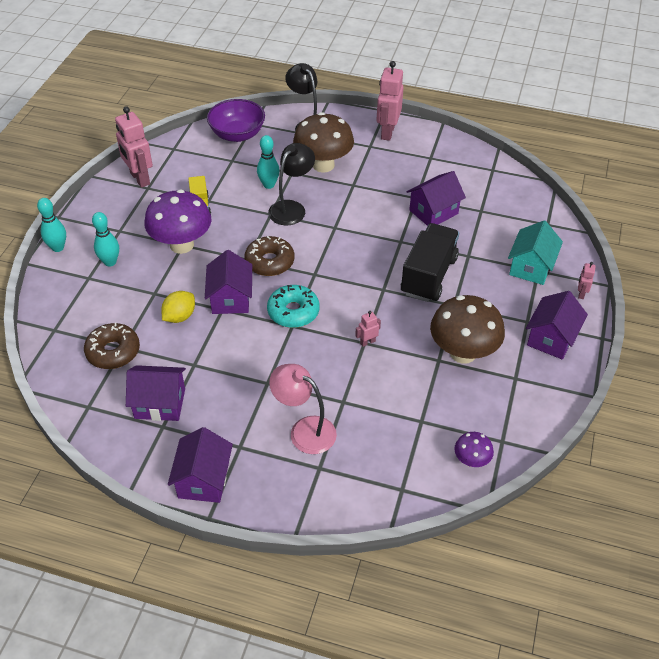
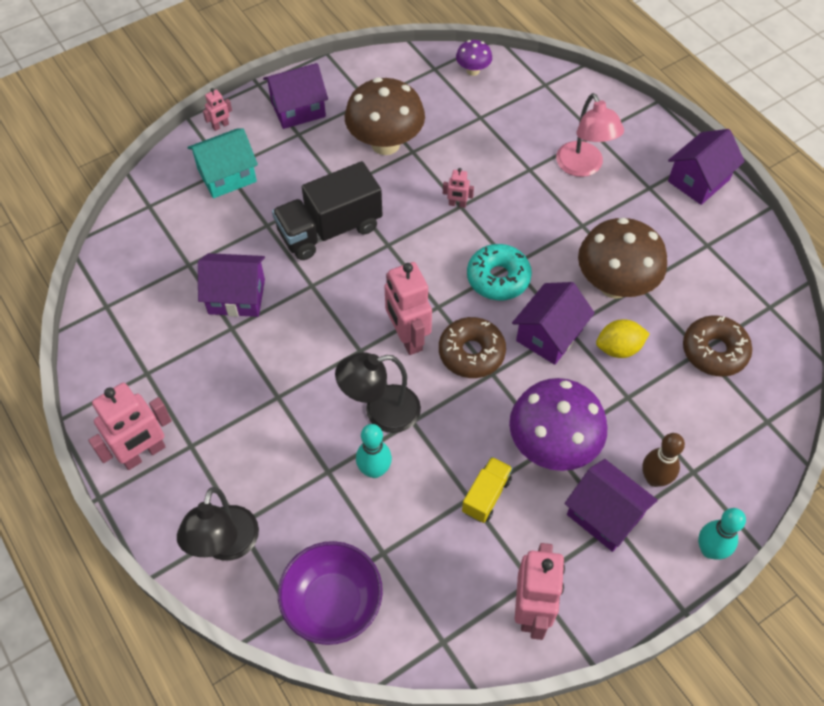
camera: 140 degrees left, 10 degrees up
(110, 262) = (654, 479): turquoise bowling pin -> brown bowling pin
(160, 403) = (697, 267): purple house -> purple house (604, 515)
(315, 248) = (407, 337): none -> pink robot
(323, 165) = (279, 455): brown mushroom -> brown mushroom (614, 285)

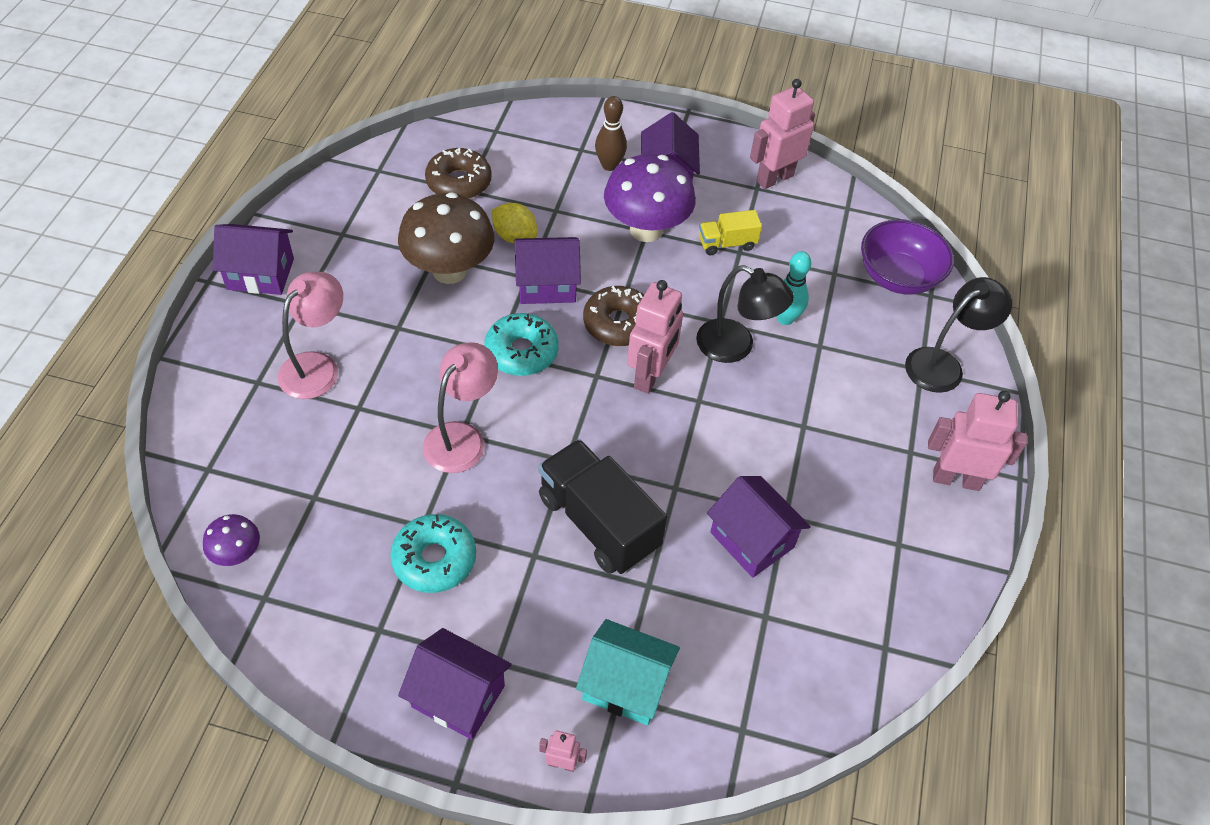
camera: 135 degrees left, 5 degrees down
(330, 230) = (598, 523): black truck -> black truck turned 150 degrees counterclockwise
(385, 144) = (434, 559): brown mushroom -> turquoise donut
(457, 204) = (462, 437): pink robot -> pink lamp
(710, 550) = (632, 118): turquoise bowling pin -> none

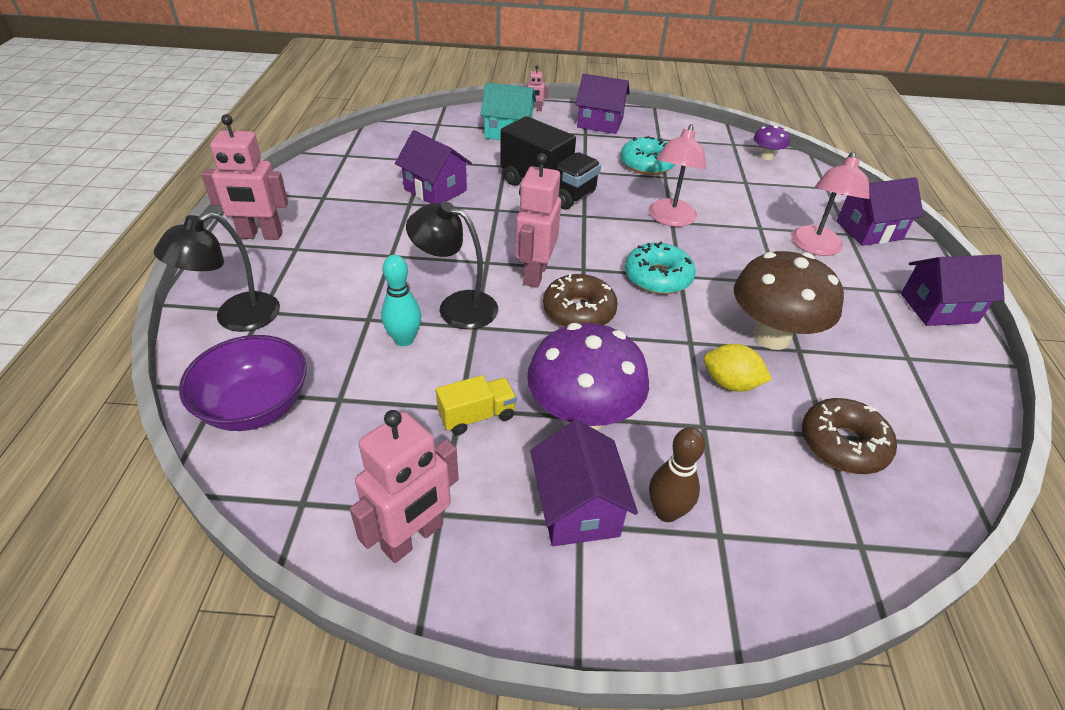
camera: 170 degrees right, 10 degrees down
(546, 284) = (666, 337): purple house -> purple house (869, 230)

